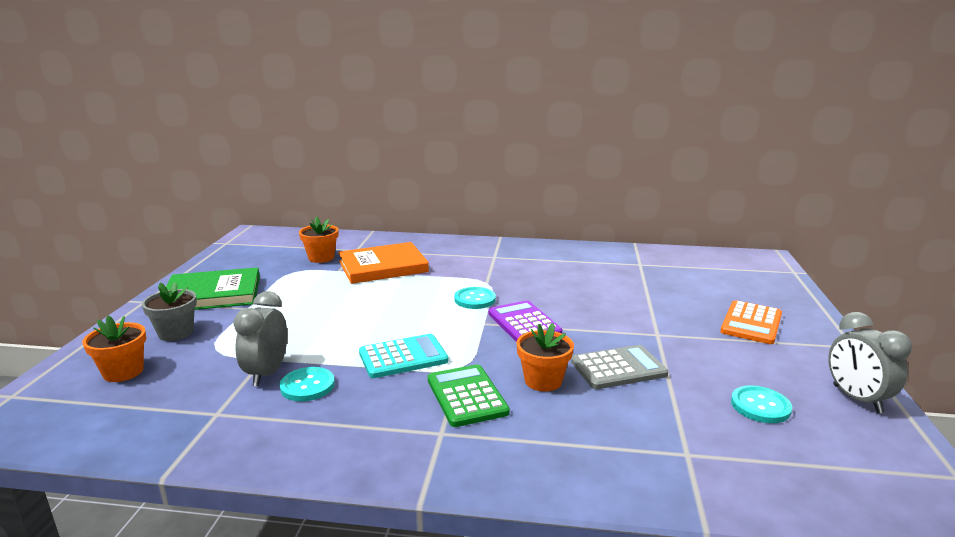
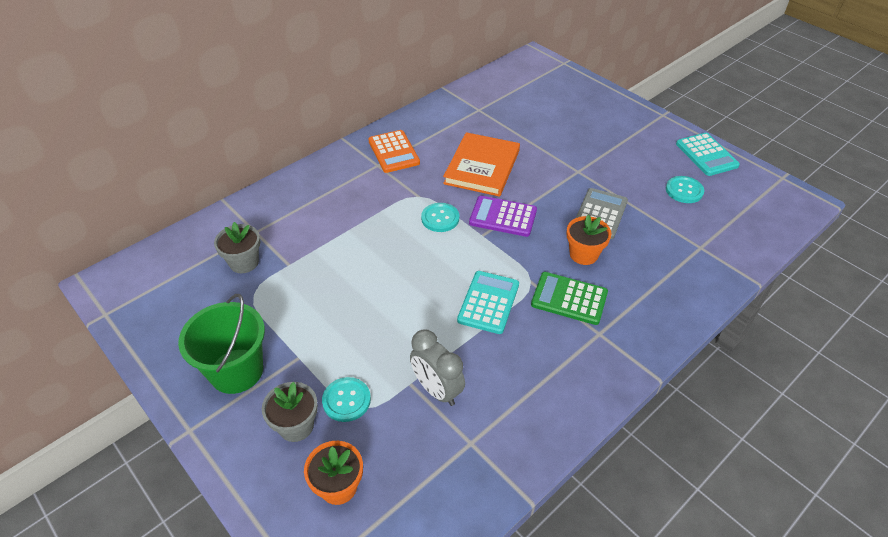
camera: 50 degrees left, 25 degrees up
(213, 294) = (236, 371): green book -> green bucket
(307, 386) = (479, 373): turquoise button -> turquoise button (346, 400)
(321, 258) = (244, 262): orange flower pot -> grey flower pot
(383, 266) = (316, 234): orange book -> orange book (482, 167)
(751, 323) = (604, 127): orange calculator -> orange calculator (394, 152)
(857, 399) = (706, 155): grey clock -> turquoise calculator

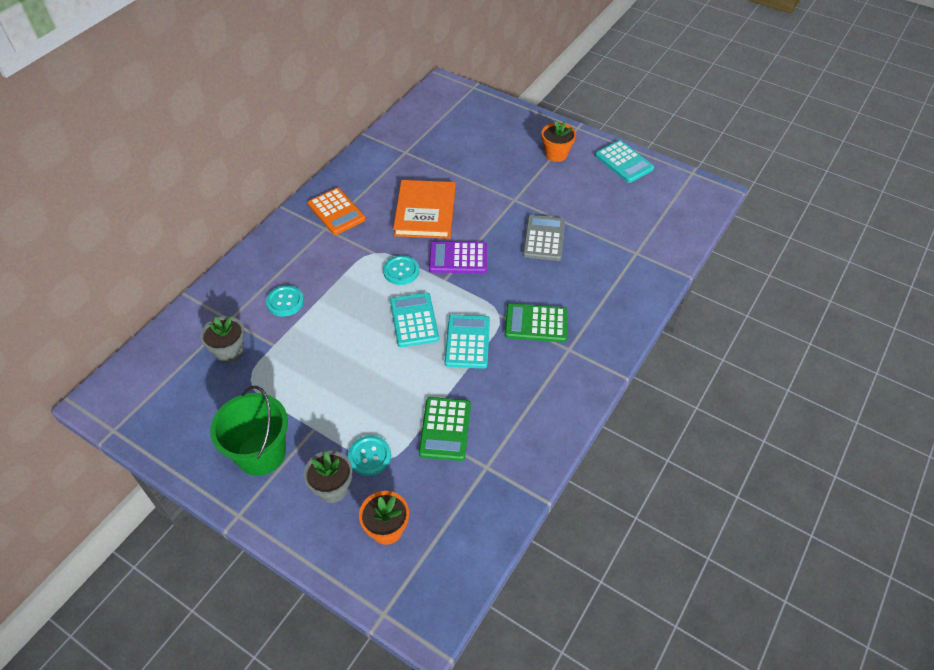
camera: 15 degrees left, 5 degrees up
(437, 390) = (445, 429): grey clock -> green calculator
(438, 269) = (414, 320): none -> turquoise calculator
(583, 254) = (538, 280): orange flower pot -> orange flower pot (556, 154)
(684, 190) = (611, 201): turquoise button -> turquoise button (285, 302)

